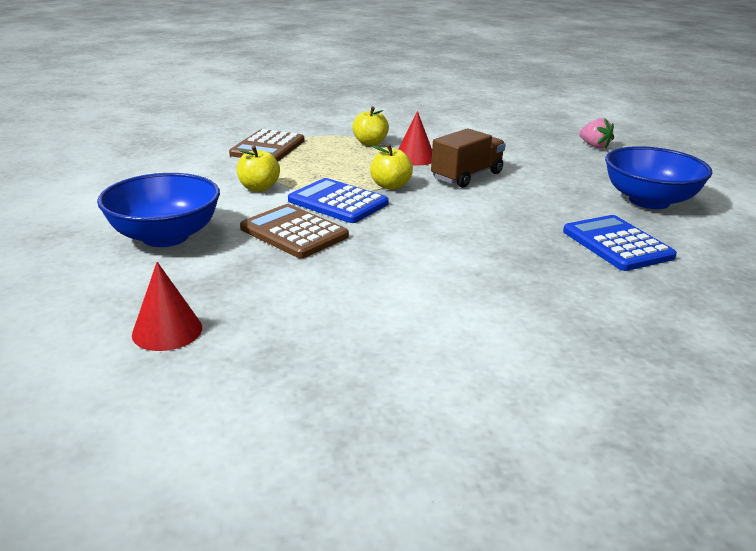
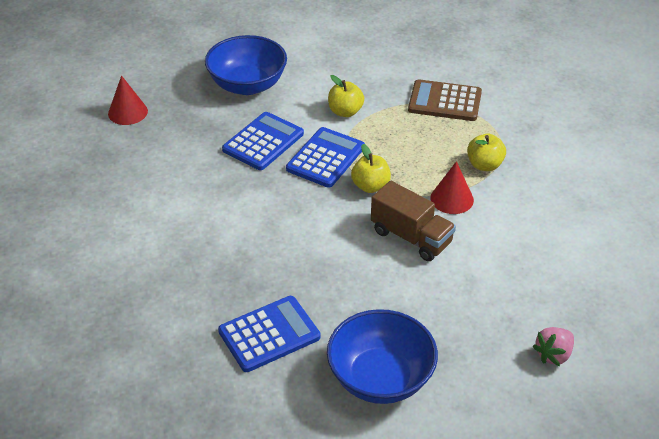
camera: 85 degrees right, 15 degrees up
(294, 232) = (263, 142): brown calculator -> blue calculator

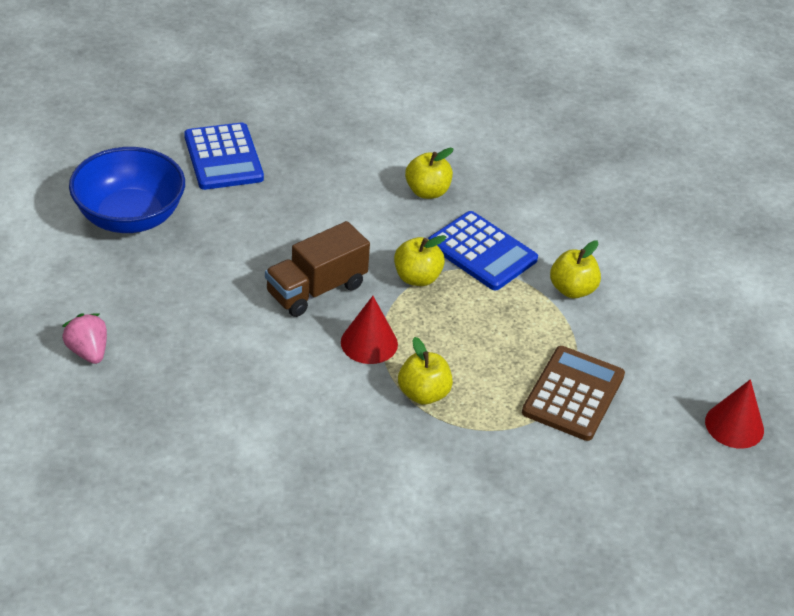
camera: 100 degrees right, 0 degrees up
(128, 112) = (612, 114): red cone -> red cone (734, 425)
(247, 85) = (649, 215): blue bowl -> none
(263, 142) = (528, 207): blue calculator -> none
(266, 197) = (427, 191): none -> yellow apple

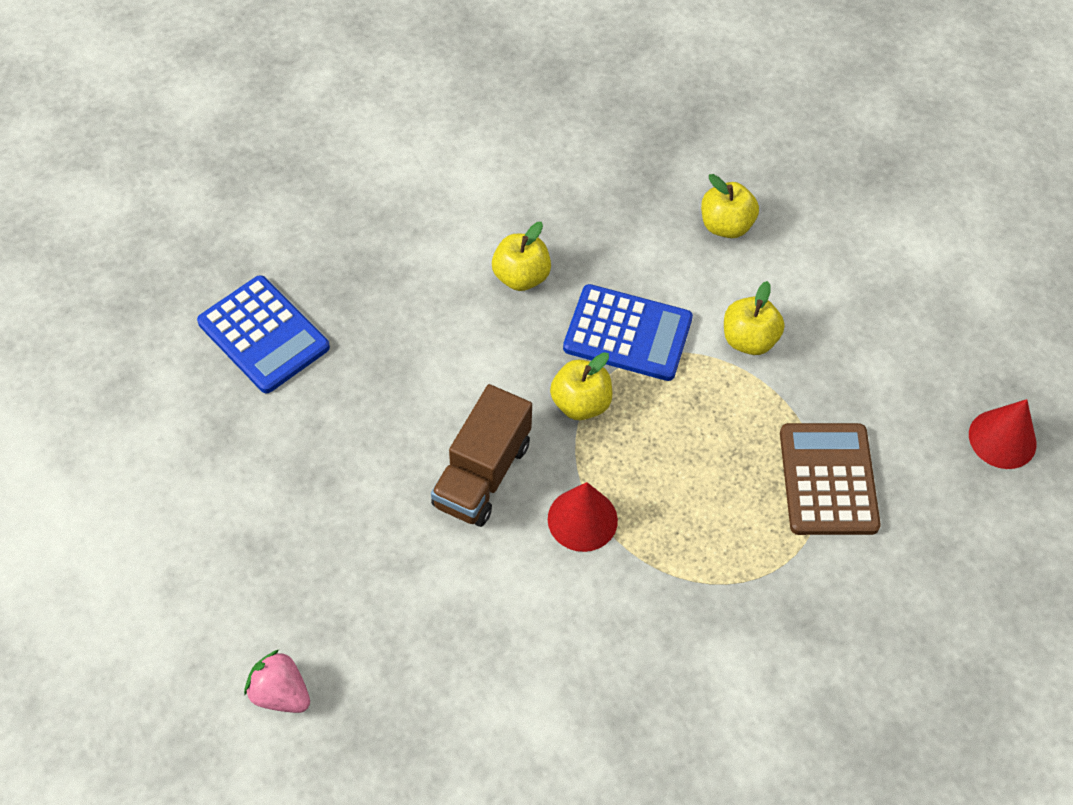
camera: 25 degrees left, 15 degrees up
(130, 217) = (207, 475): blue bowl -> none
(423, 394) = (679, 559): yellow apple -> yellow apple (726, 225)

